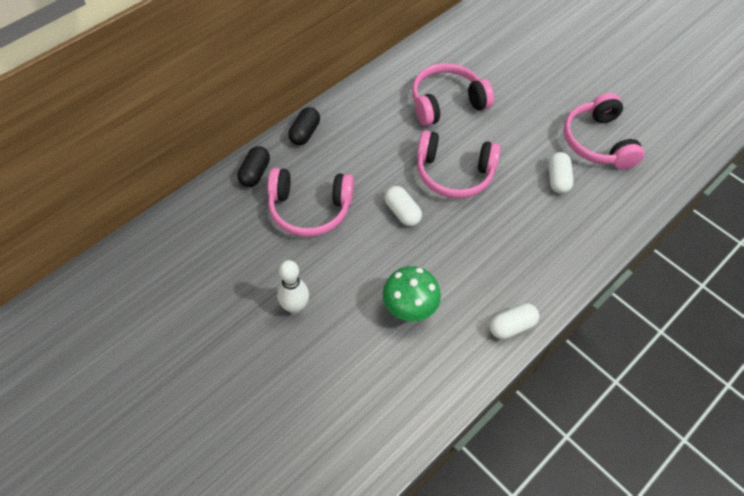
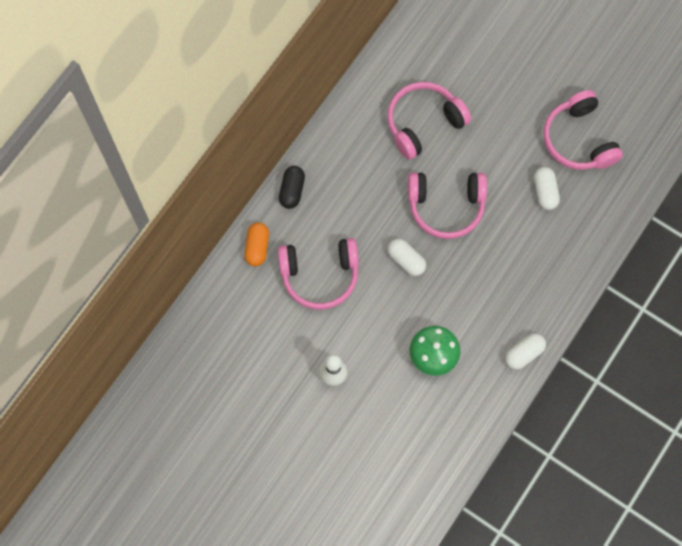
camera: 10 degrees left, 15 degrees up
(255, 173) = (257, 247): black capsule -> orange capsule

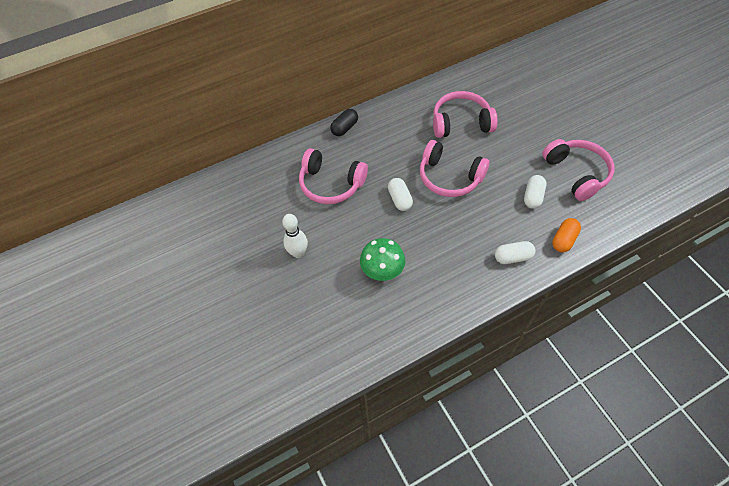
camera: 30 degrees right, 15 degrees down
(257, 247) = (299, 151): orange capsule -> orange capsule (563, 240)
(524, 353) = (458, 302): white capsule -> white capsule (513, 257)
(578, 139) = (576, 173): pink headphones -> pink headphones turned 150 degrees clockwise

